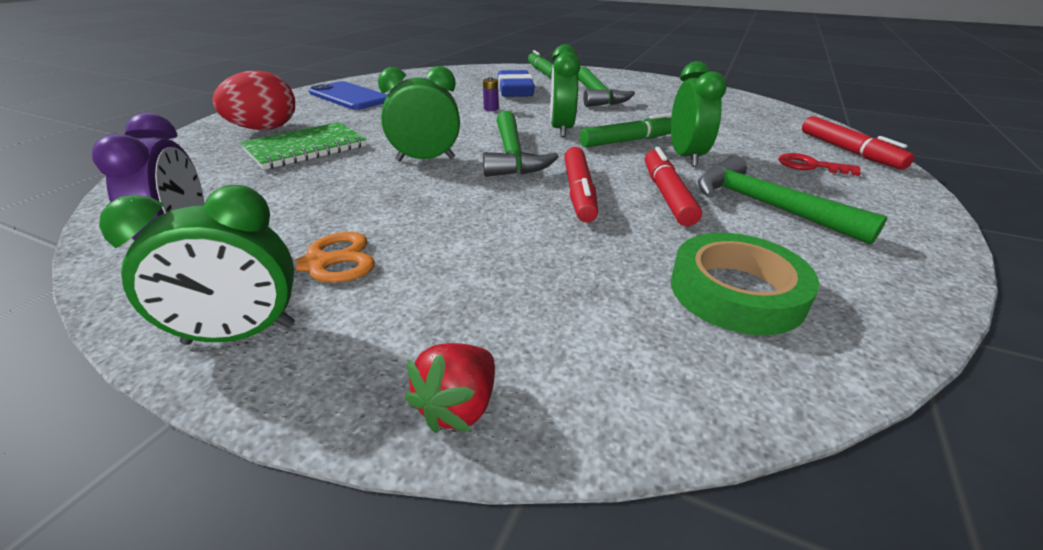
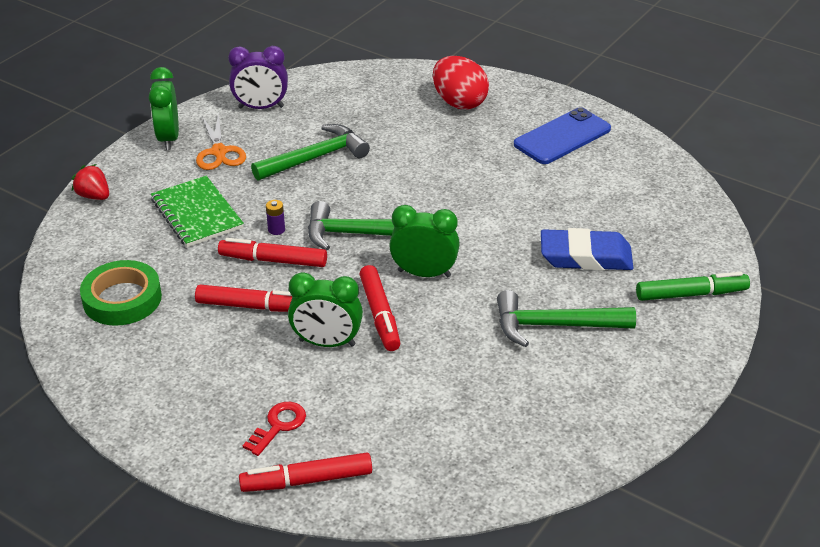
camera: 100 degrees right, 5 degrees up
(306, 148) = (405, 128): green notebook -> green notebook (197, 214)
(425, 159) = (364, 187): green clock -> none
(491, 109) = (505, 232): purple battery -> purple battery (276, 230)
(628, 141) = (380, 314): green marker -> red marker
(765, 205) = (214, 356): green hammer -> green hammer (315, 158)

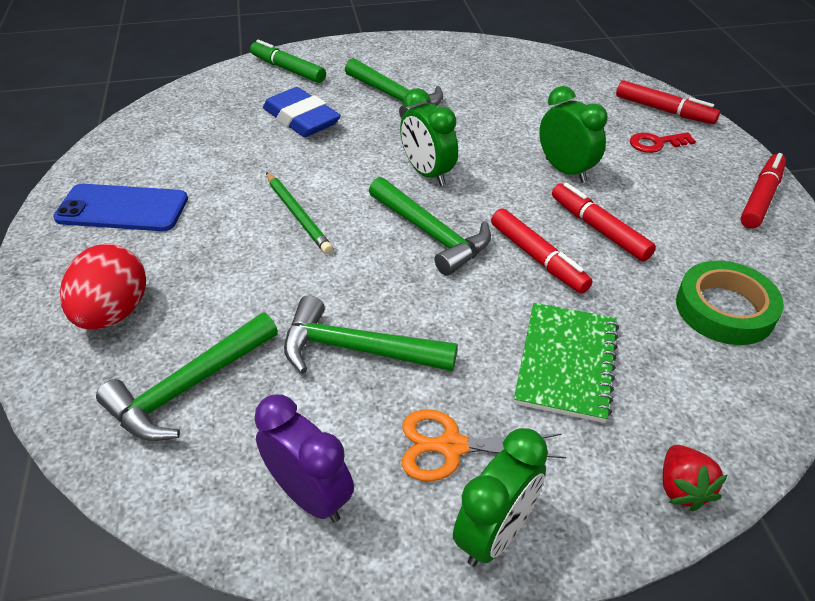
camera: 135 degrees left, 5 degrees up
(219, 152) = (452, 446): orange scissors -> orange scissors turned 120 degrees counterclockwise
(276, 230) = (501, 287): purple battery -> none
(370, 103) = (188, 387): none -> green hammer
(380, 314) = (501, 166): red marker -> red marker (760, 198)
(459, 195) = (298, 215): none -> green pencil

